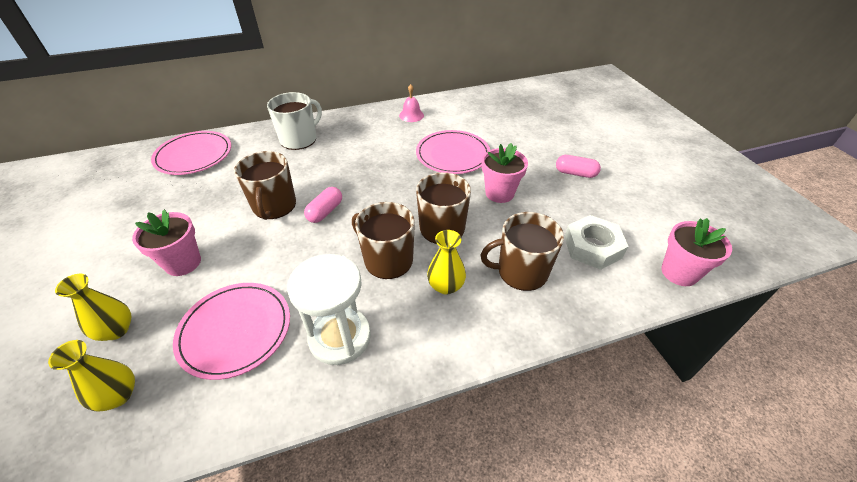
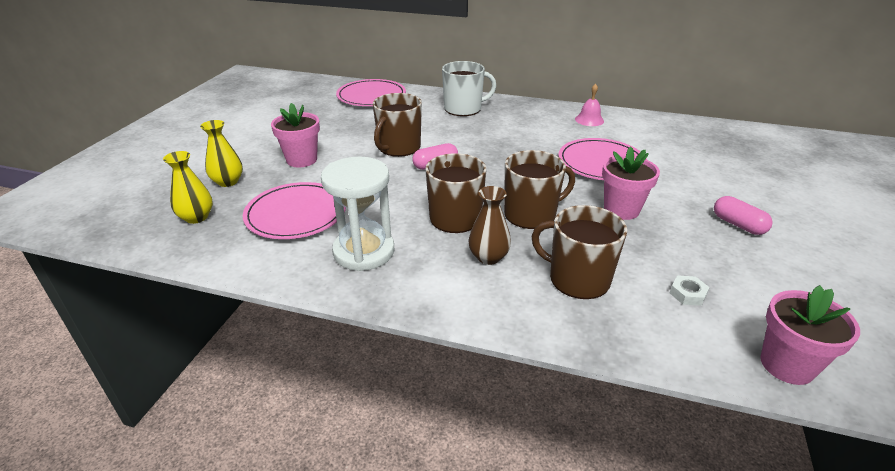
camera: 35 degrees right, 10 degrees down
(446, 286) = (488, 257): yellow vase -> brown vase
(592, 247) = (687, 294): white nut -> white nut, size x0.47

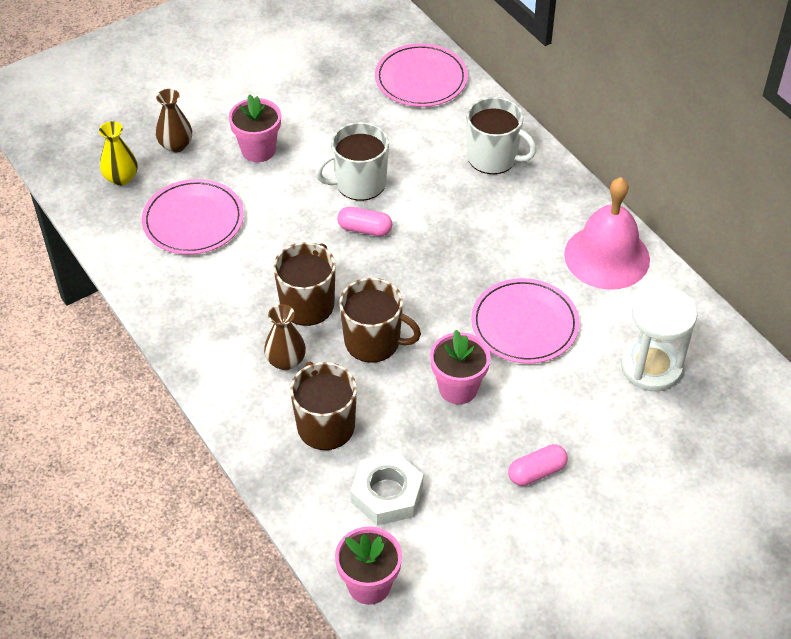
camera: 40 degrees right, 15 degrees up
(228, 182) = (176, 145): yellow vase -> brown vase
(364, 251) = (204, 294): white hourglass -> white hourglass (651, 367)
(399, 147) = (359, 183): brown mug -> white mug
(589, 120) = (607, 256): pink bell -> pink bell, size x2.18
(687, 294) = (387, 494): white nut -> white nut, size x2.11
(738, 225) = (536, 472): pink capsule -> pink capsule turned 60 degrees clockwise

